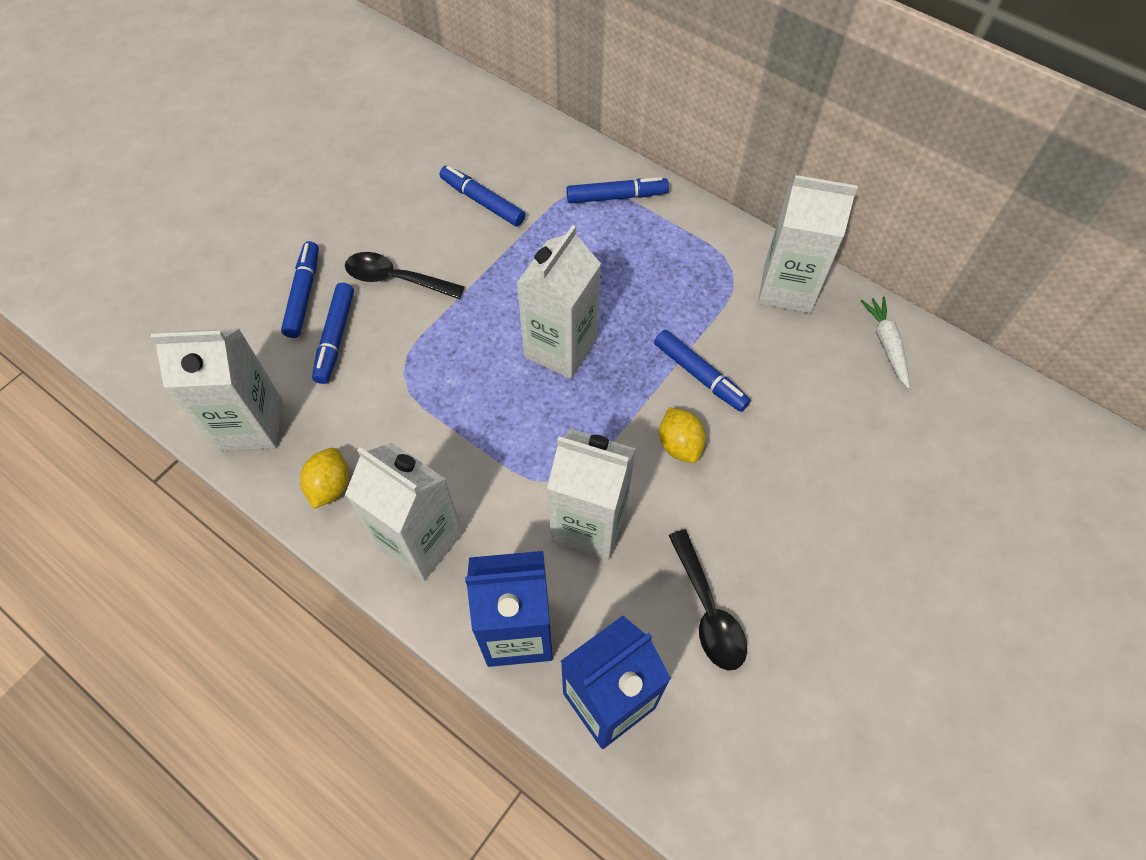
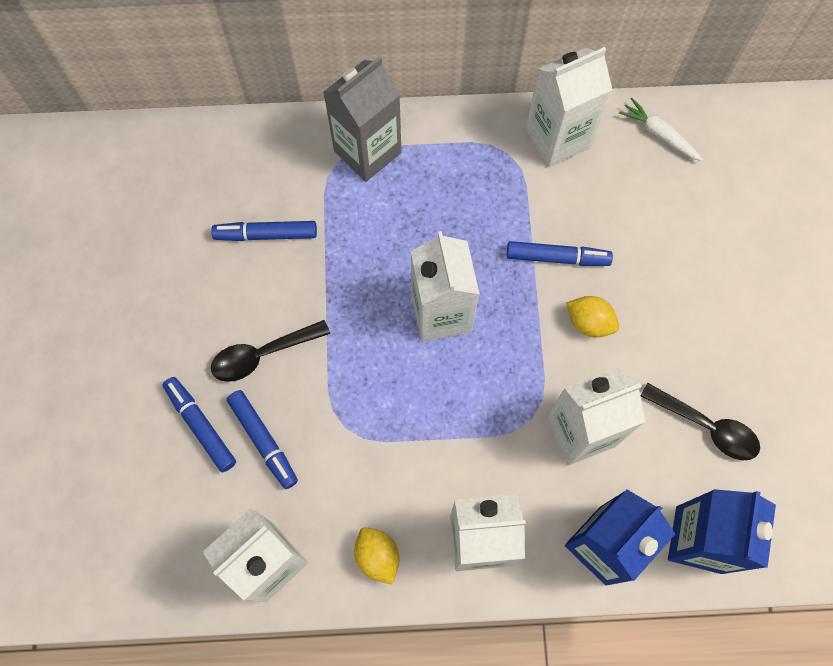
camera: 40 degrees left, 10 degrees up
(616, 196) = (367, 151): blue marker -> grey carton

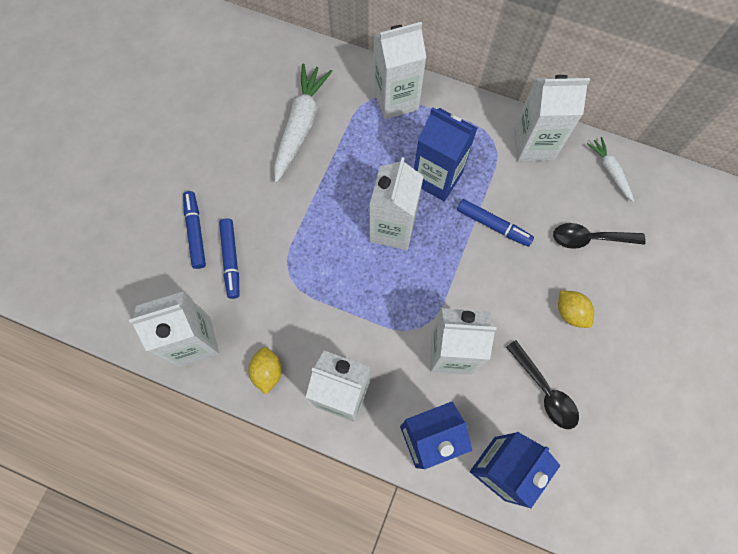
camera: 25 degrees right, 0 degrees up
(262, 354) = (258, 203): black spoon -> black spoon (589, 238)
(266, 234) = (300, 126): blue marker -> white carrot
(367, 151) = (395, 100): grey carton -> white carton
(464, 228) = (437, 178): none -> blue carton
(589, 322) = (494, 280): yellow lemon -> yellow lemon (570, 312)

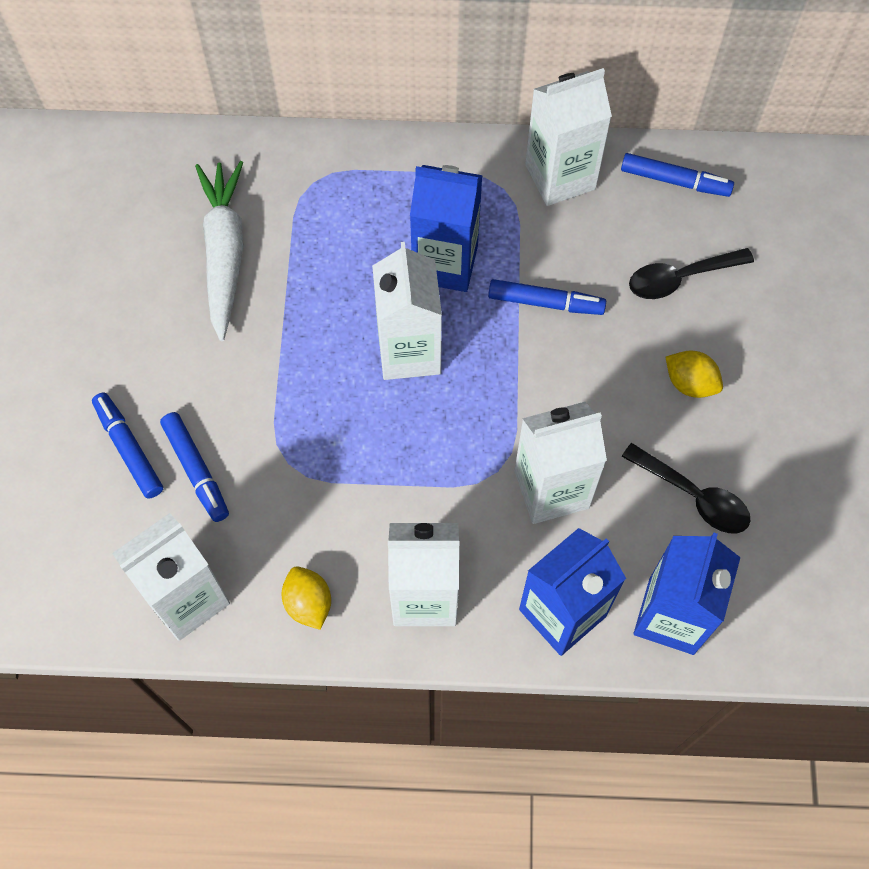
camera: 20 degrees left, 5 degrees down
(395, 100) = (346, 174): white carton -> none
(610, 171) = (675, 181): white carrot -> blue marker

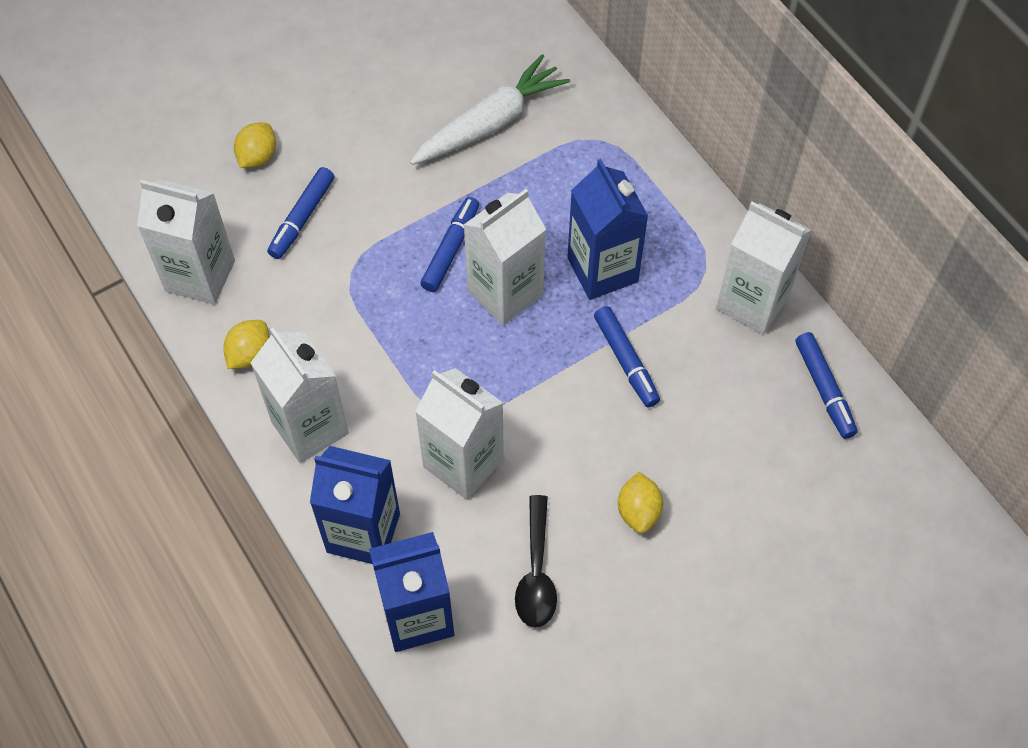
camera: 55 degrees right, 5 degrees down
(94, 468) = (257, 157): none -> yellow lemon
(129, 449) = (288, 167): blue marker -> blue marker (451, 249)
(680, 278) = (732, 447): black spoon -> none

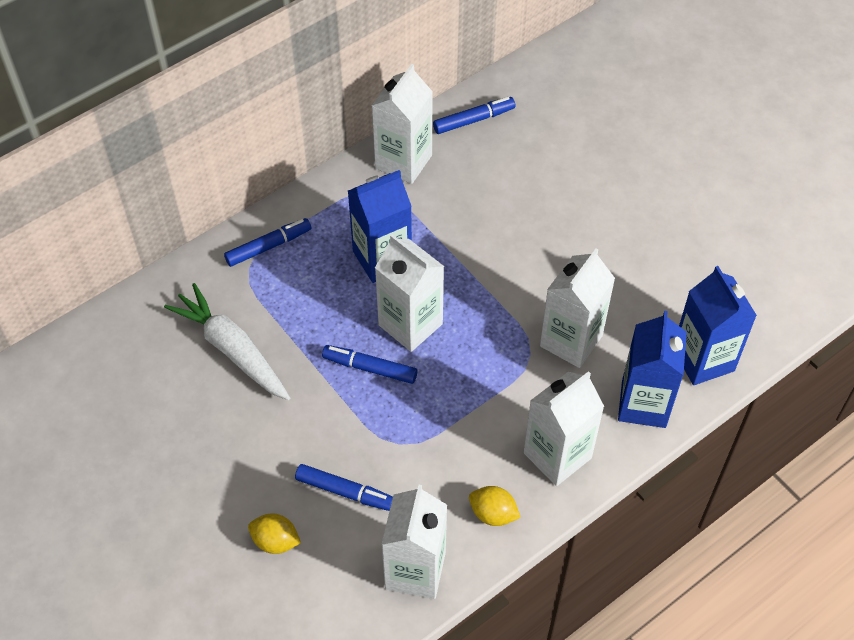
camera: 95 degrees left, 5 degrees down
(536, 573) = (652, 286): black spoon -> none
(626, 361) = (465, 239): blue marker -> blue marker (268, 246)
(638, 511) = (591, 226): yellow lemon -> none

